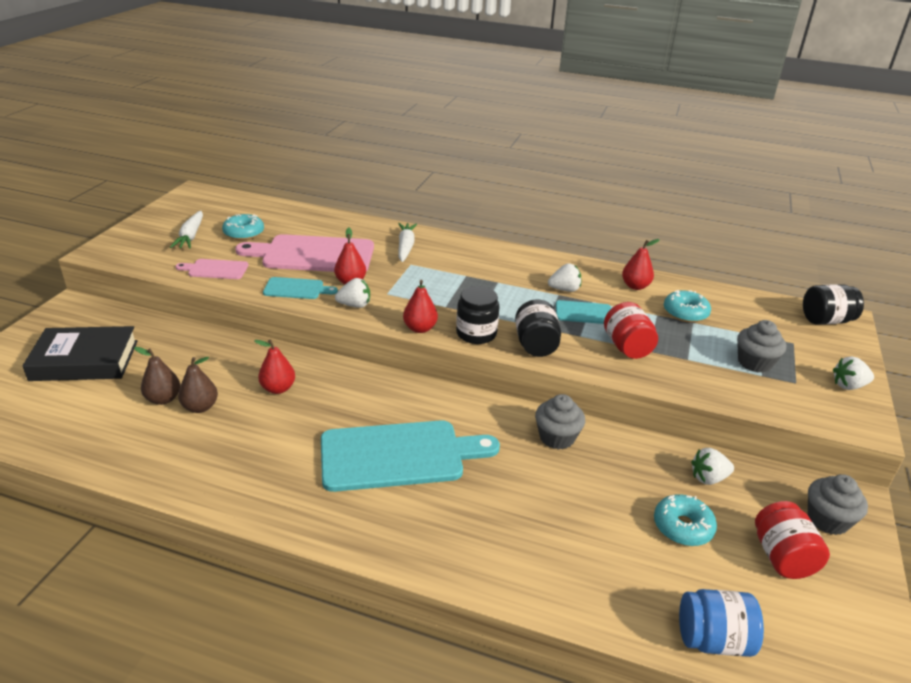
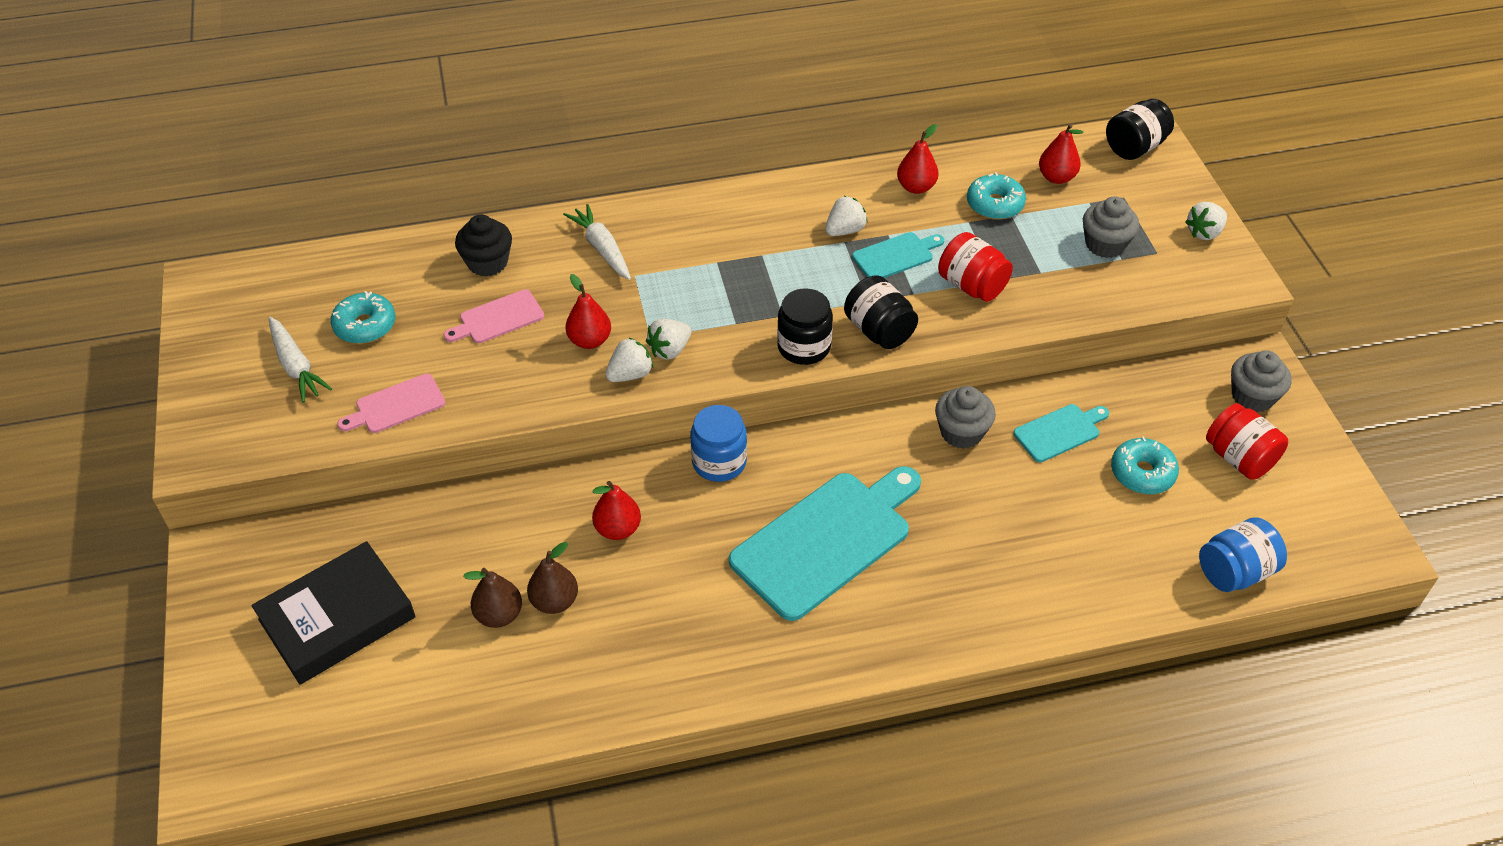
camera: 30 degrees left, 15 degrees up
(296, 289) = (534, 385): turquoise cutting board -> turquoise cutting board (1060, 432)
(313, 255) = (498, 318): pink cutting board -> pink cutting board, size x0.49
(337, 231) = (487, 262): none -> black cupcake
(376, 382) = (719, 462): none -> blue jar
(420, 328) = (736, 371): red pear -> red pear (1056, 177)
(708, 478) = (1129, 405): white strawberry -> white strawberry (669, 350)

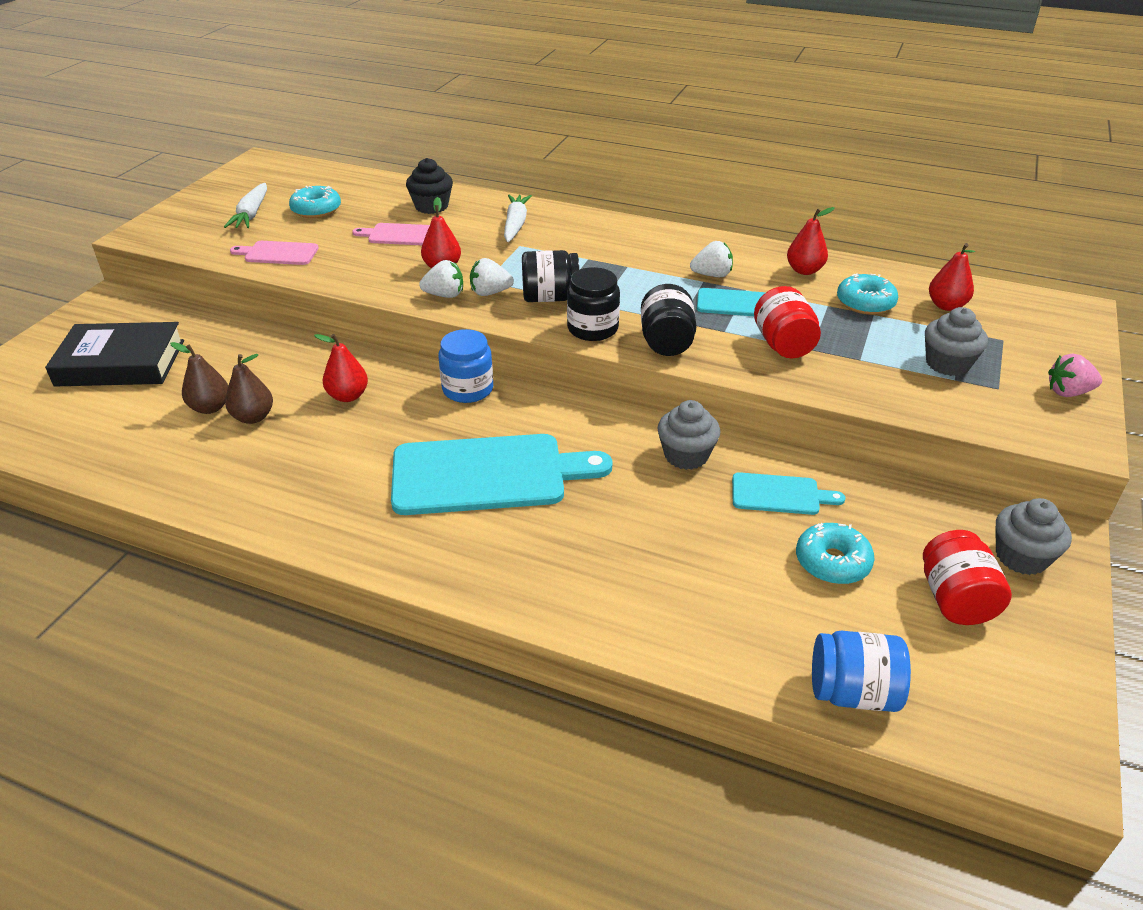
camera: 35 degrees right, 10 degrees down
(1135, 147) = (1051, 312): black jar -> black jar (550, 298)
(1204, 232) = (1068, 392): white strawberry -> pink strawberry

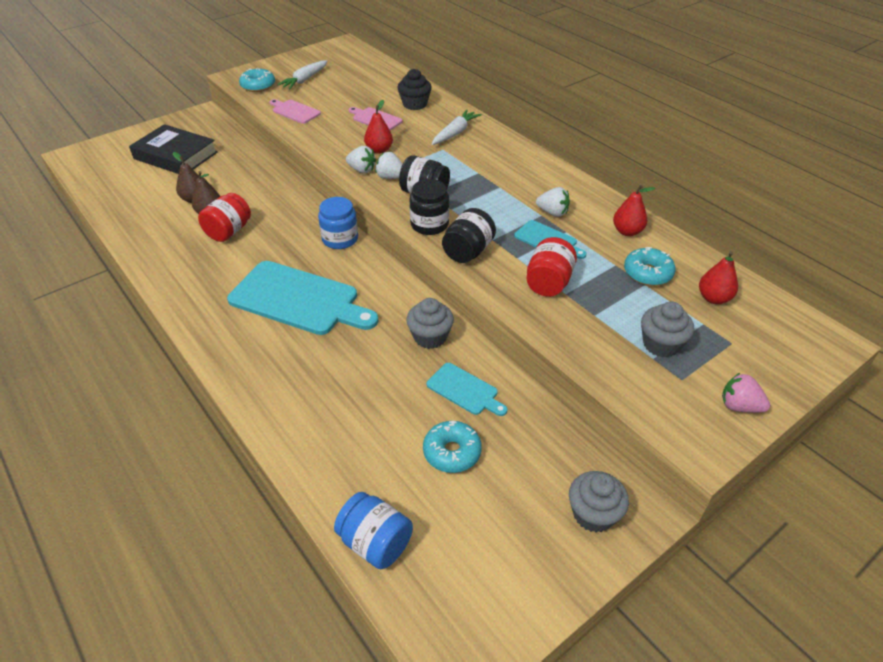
camera: 30 degrees right, 5 degrees up
(316, 210) = (343, 87): turquoise donut -> turquoise donut (258, 86)
(348, 396) = (270, 218): red pear -> none
(955, 599) = (510, 519): red jar -> red jar (228, 231)

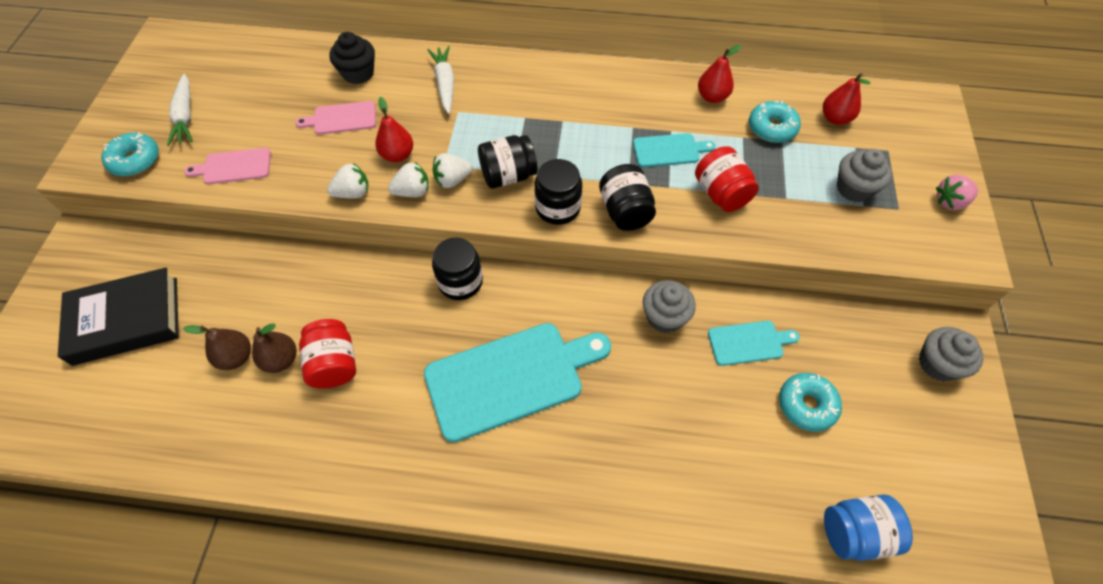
camera: 45 degrees left, 15 degrees up
(340, 239) = (460, 282): blue jar -> black jar
(552, 212) = (637, 118): white strawberry -> white strawberry (353, 193)

